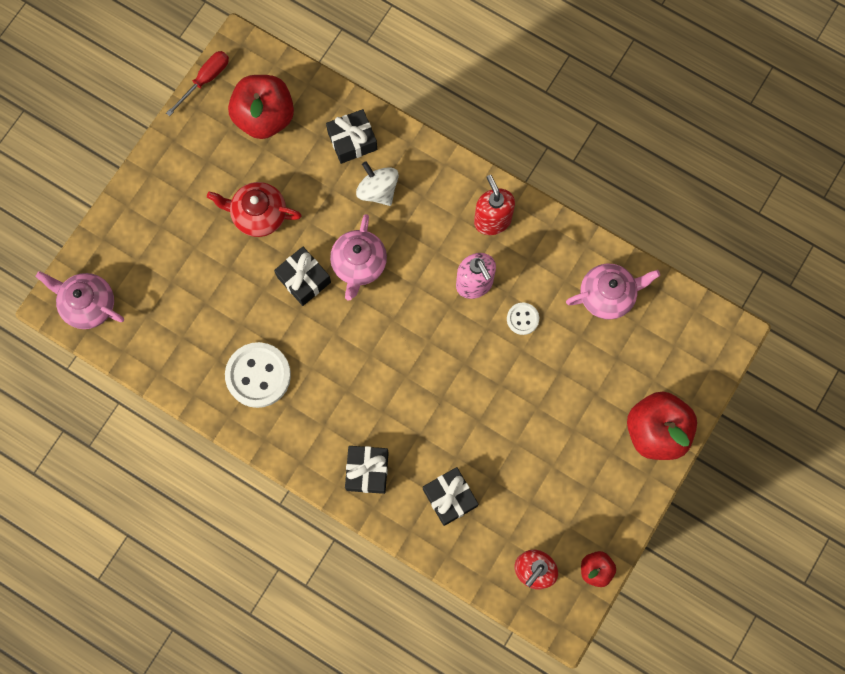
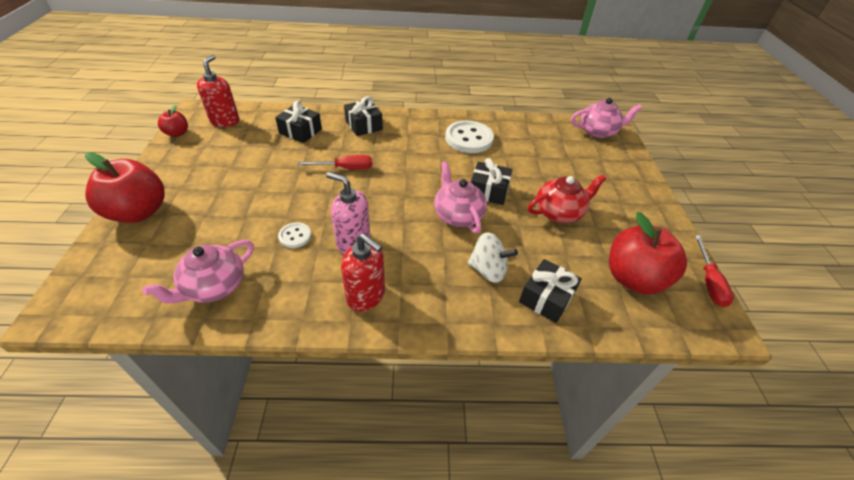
camera: 145 degrees right, 30 degrees down
(430, 395) = (345, 168): none -> red screwdriver

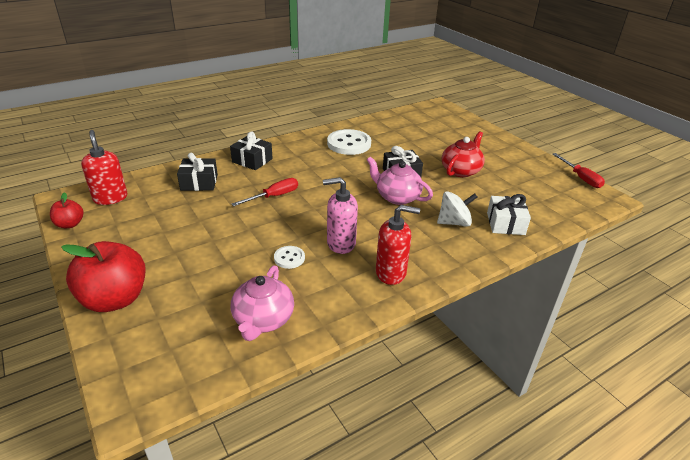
camera: 30 degrees left, 10 degrees down
(546, 298) = (505, 223): black gift -> white gift
(598, 131) = (433, 111): pink teapot -> none
(633, 278) = (541, 192): red apple -> none

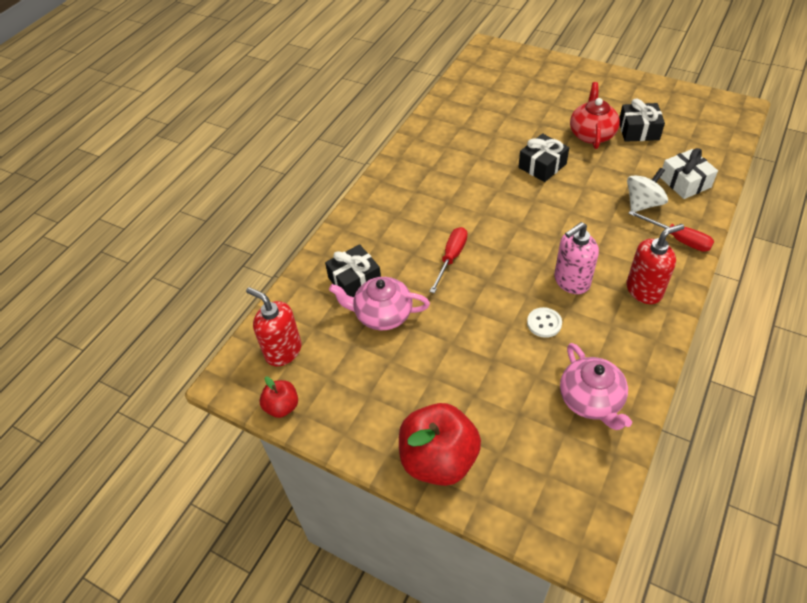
camera: 25 degrees left, 15 degrees up
(252, 160) = (376, 221): black gift -> black gift (638, 130)
(349, 144) = (452, 149): white button -> none
(397, 197) = (566, 198): pink teapot -> pink teapot (382, 314)
(580, 178) = (699, 93): red screwdriver -> red screwdriver (678, 239)

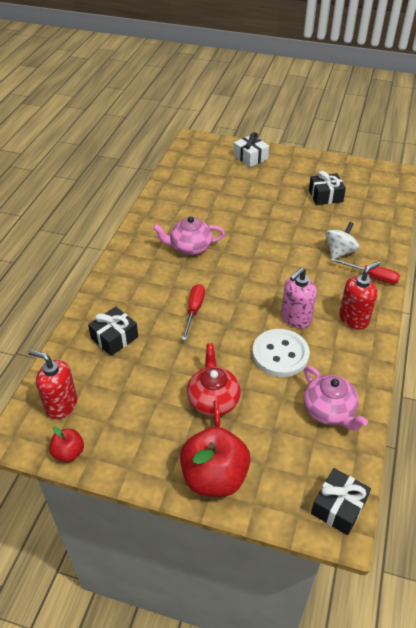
camera: 15 degrees left, 5 degrees down
(382, 314) = (144, 363): pink teapot -> pink teapot (190, 247)
(542, 166) = (255, 229): black gift -> black gift (338, 507)
(544, 323) = (280, 354): white button -> white button, size x1.98
(591, 134) = (289, 201): red teapot -> red teapot (213, 400)
(685, 182) = (368, 232): white gift -> white gift (250, 157)

